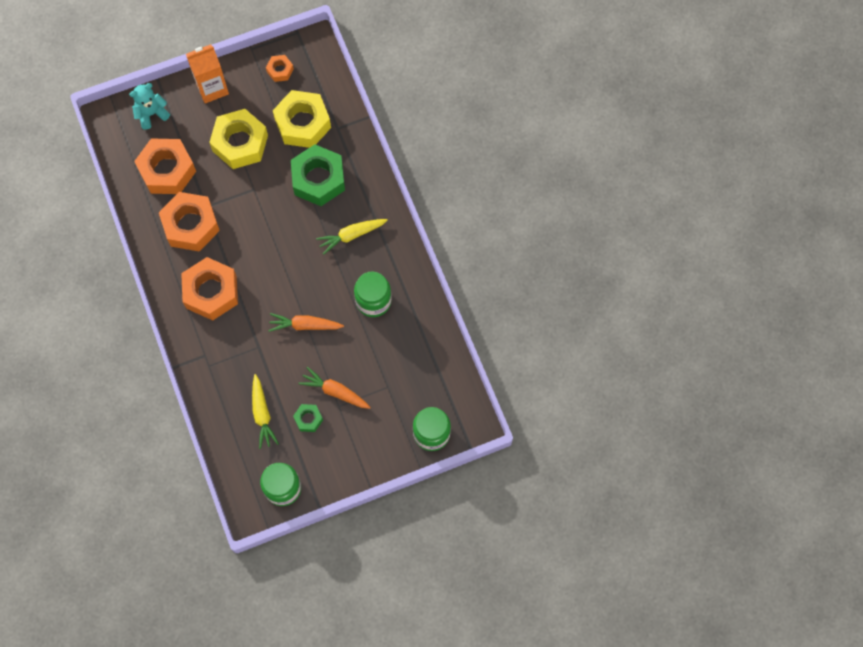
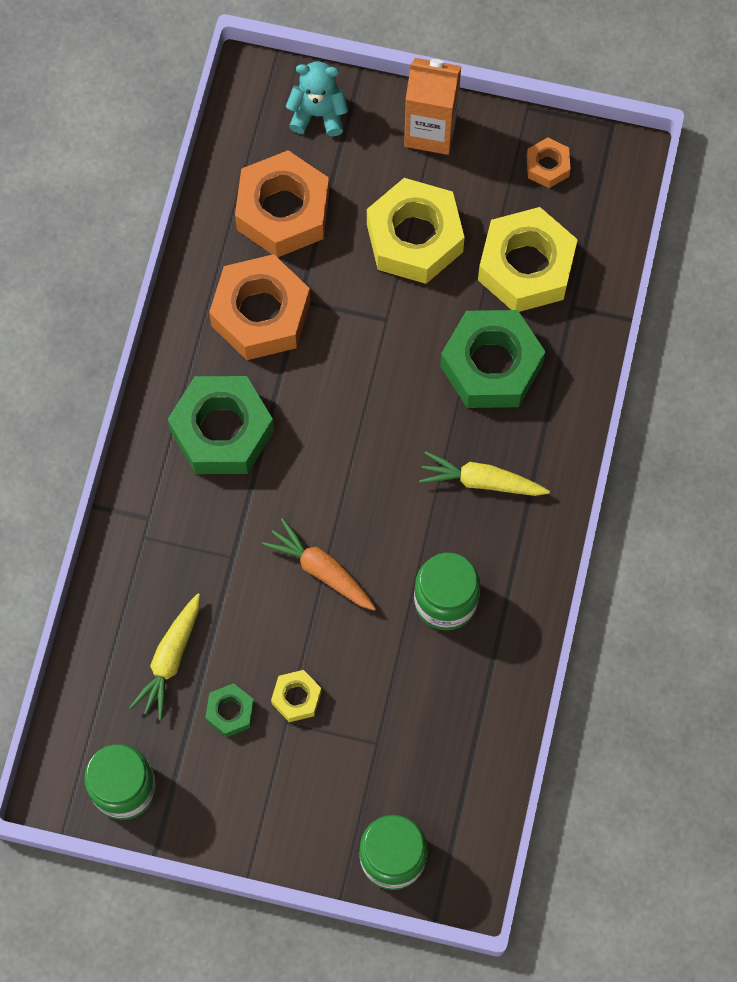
camera: 35 degrees right, 0 degrees up
(211, 292) = (222, 431): orange nut -> green nut
(335, 391) = (296, 698): orange carrot -> yellow nut

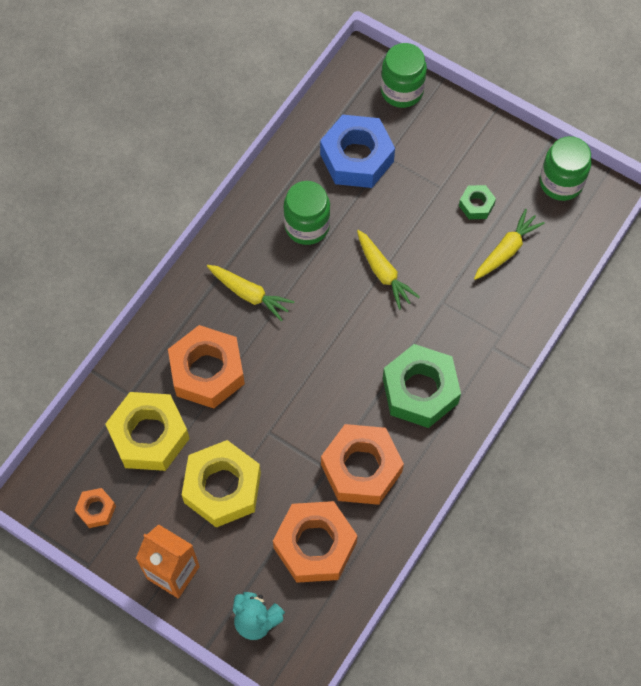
camera: 160 degrees left, 5 degrees down
(296, 698) = (429, 199): yellow nut -> none
(321, 570) = (383, 273): orange carrot -> yellow carrot
(417, 726) = (356, 158): none -> blue nut
(491, 365) = (207, 372): green nut -> orange nut

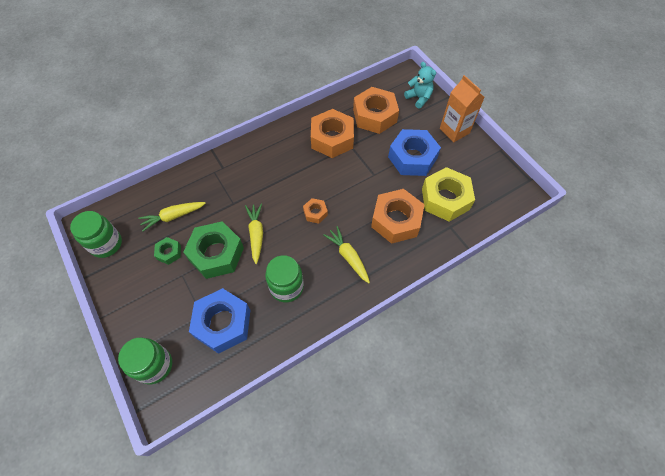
camera: 155 degrees left, 5 degrees down
(96, 509) = (488, 173): orange nut -> orange nut (315, 213)
(222, 487) = (412, 158): yellow nut -> blue nut
(420, 390) = (277, 162): green nut -> green nut (216, 254)

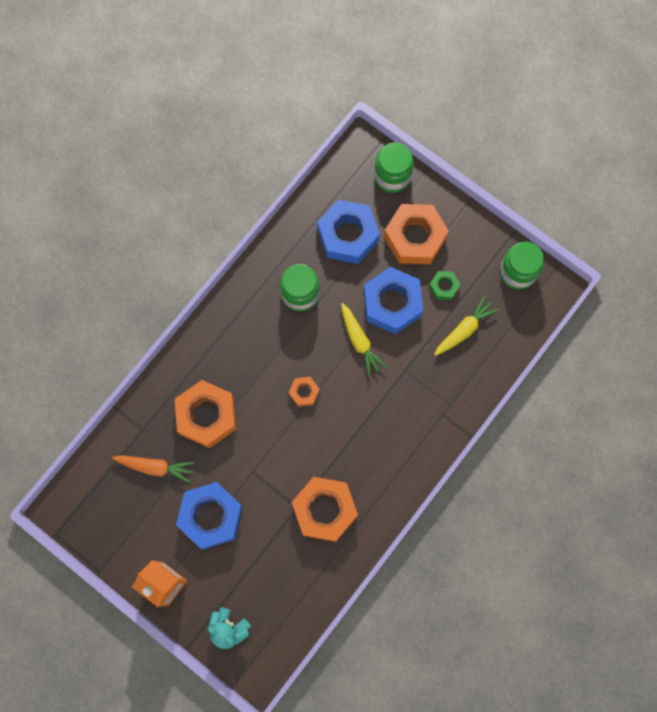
camera: 160 degrees right, 15 degrees up
(216, 254) = (392, 303): green nut -> blue nut
(348, 257) = (247, 351): yellow carrot -> none
(374, 116) = (281, 571): orange nut -> orange nut (415, 238)
(445, 199) = (155, 467): yellow nut -> orange carrot

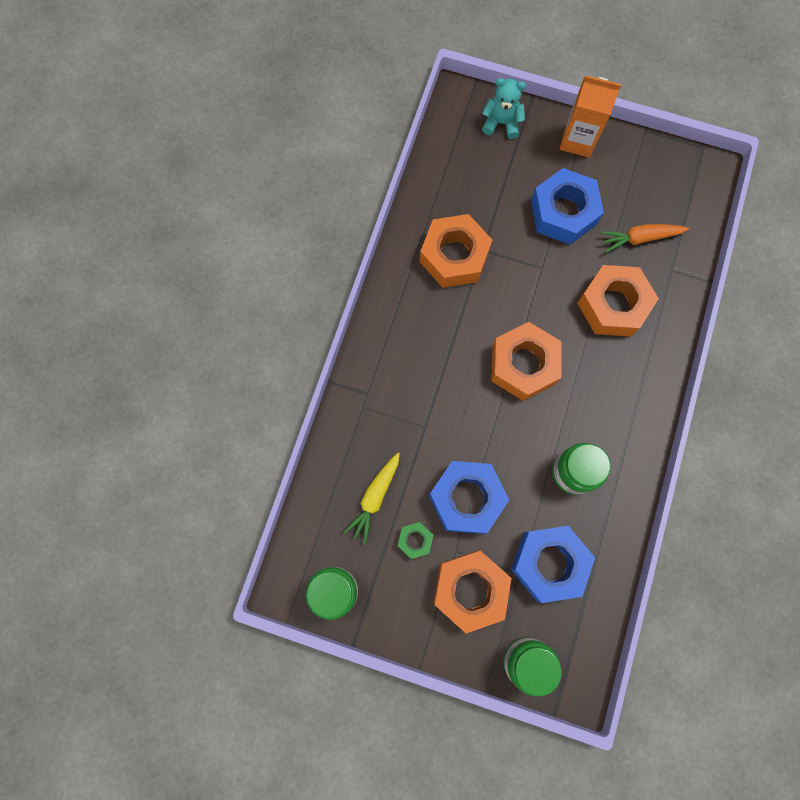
camera: 160 degrees right, 0 degrees up
(304, 392) = (523, 365): orange nut -> orange nut, size x2.10
(360, 341) = (486, 441): yellow carrot -> none

